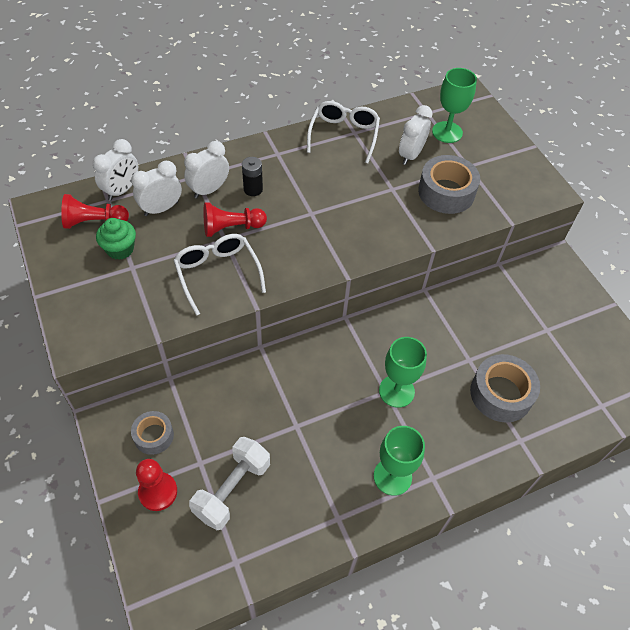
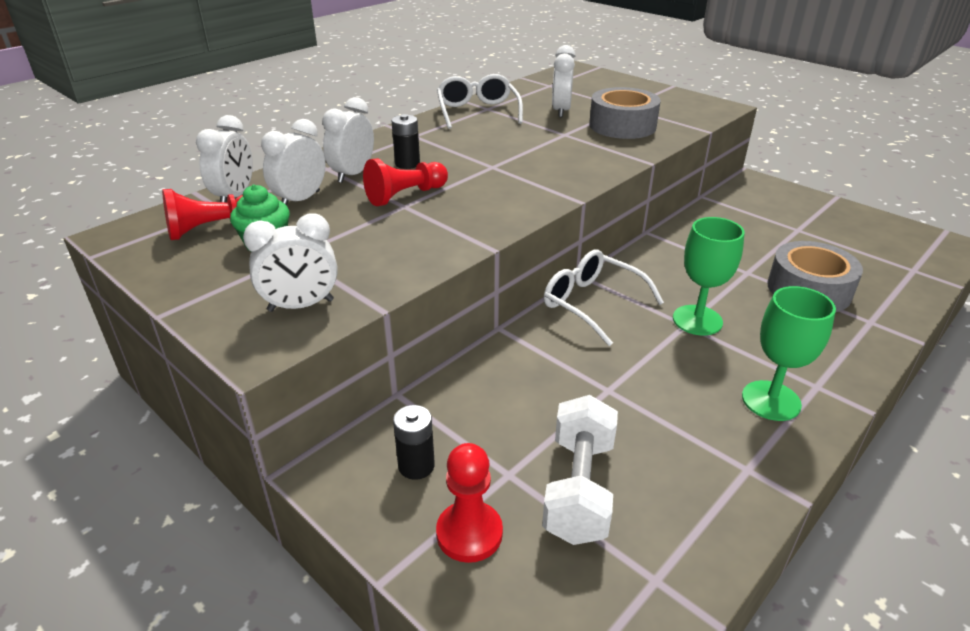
camera: 20 degrees left, 20 degrees down
(114, 318) = (301, 306): none -> white clock
(154, 436) = (416, 466): grey tape -> black battery
(217, 273) = (418, 234): white glasses -> white glasses (591, 303)
(447, 132) = (582, 92): green goblet -> none

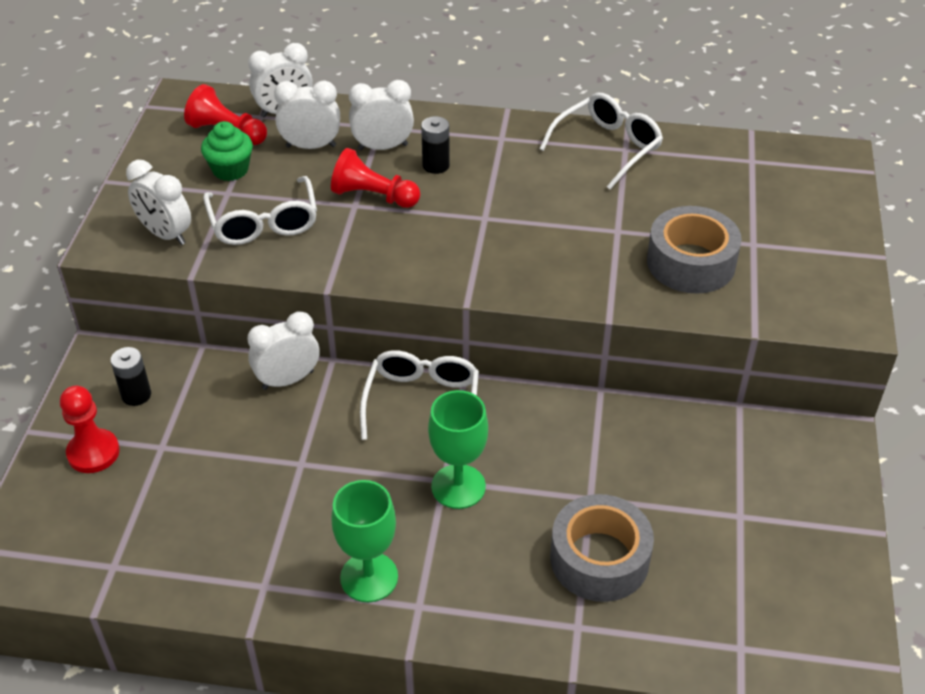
camera: 55 degrees right, 10 degrees up
(365, 250) = (264, 223): none -> white glasses
(561, 111) = (680, 202): white clock -> white clock (288, 380)
(579, 489) = (172, 492): white dumbbell -> none

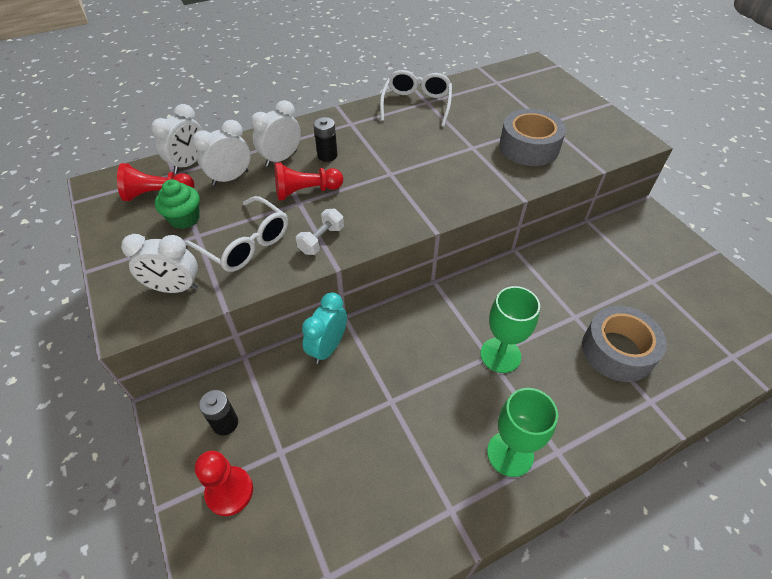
camera: 35 degrees left, 5 degrees up
(288, 380) = (328, 347): white clock -> turquoise clock
(339, 255) = (321, 240): none -> white dumbbell
(422, 402) = (426, 313): white glasses -> none

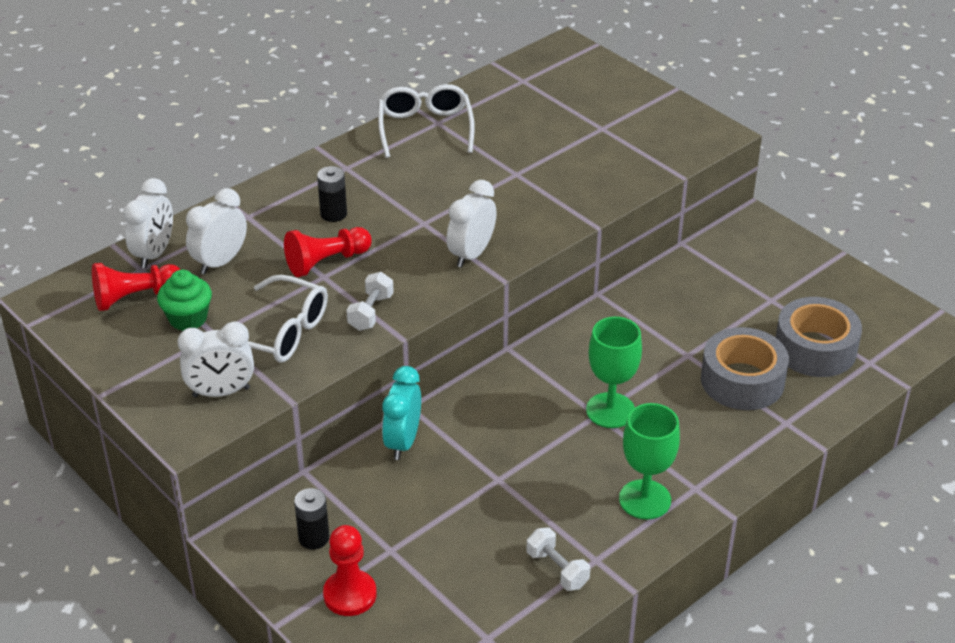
camera: 15 degrees left, 10 degrees down
(281, 158) = (274, 227): white clock -> white clock (471, 254)
(413, 512) = (557, 569): none -> white dumbbell
(529, 147) = (587, 162): grey tape -> grey tape (815, 349)

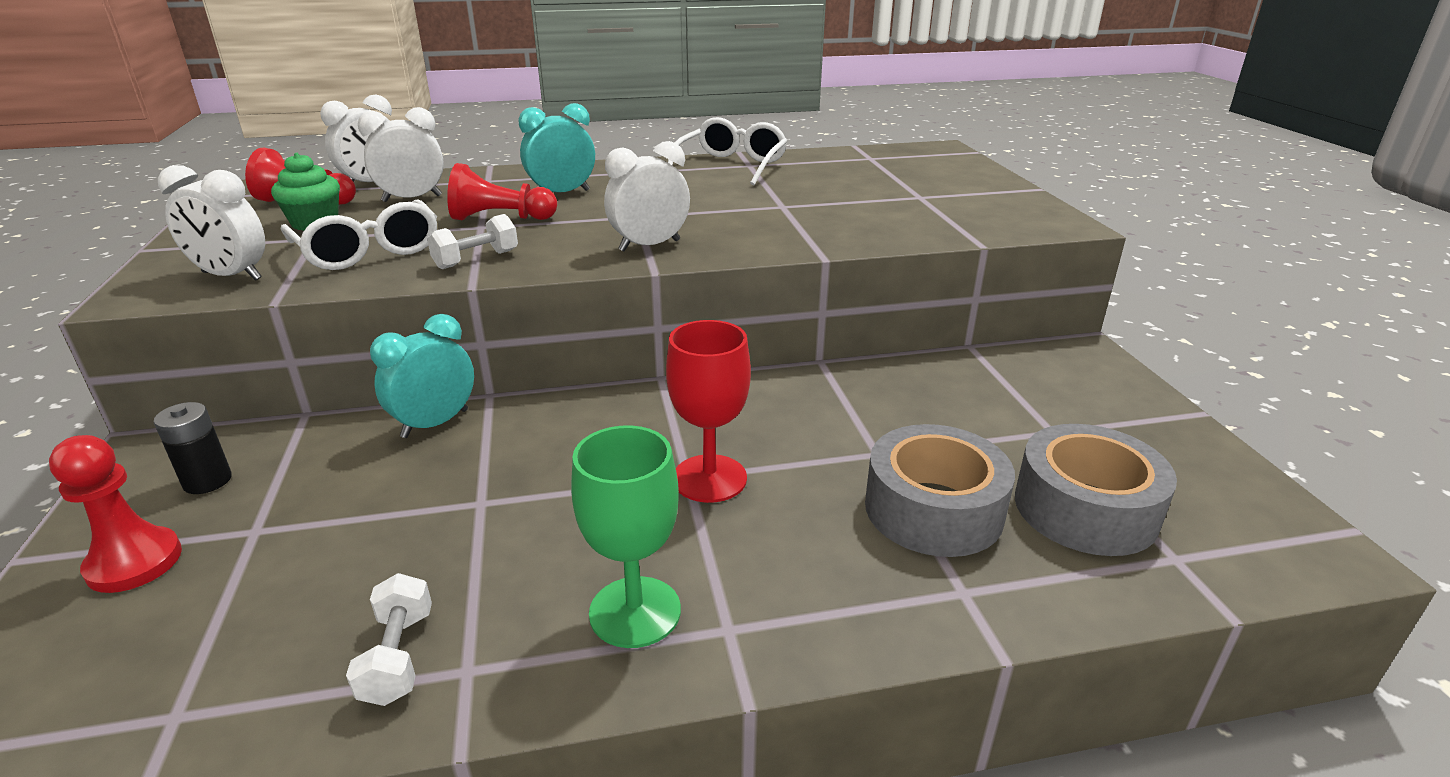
camera: 30 degrees right, 10 degrees down
(333, 214) = (562, 193): black battery -> turquoise clock
(610, 410) = (709, 478): green goblet -> red goblet

